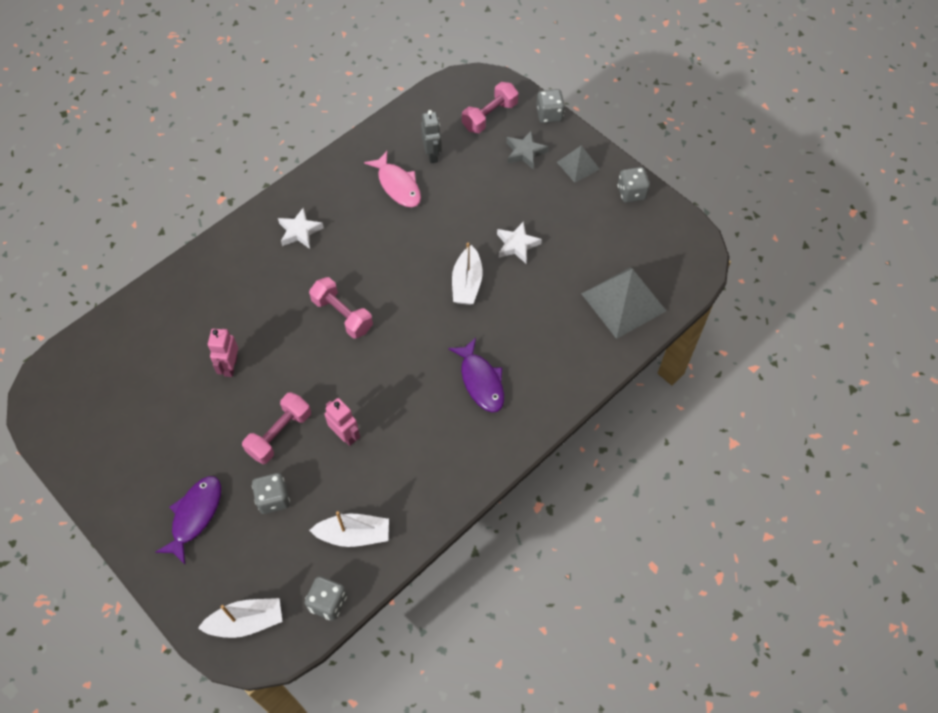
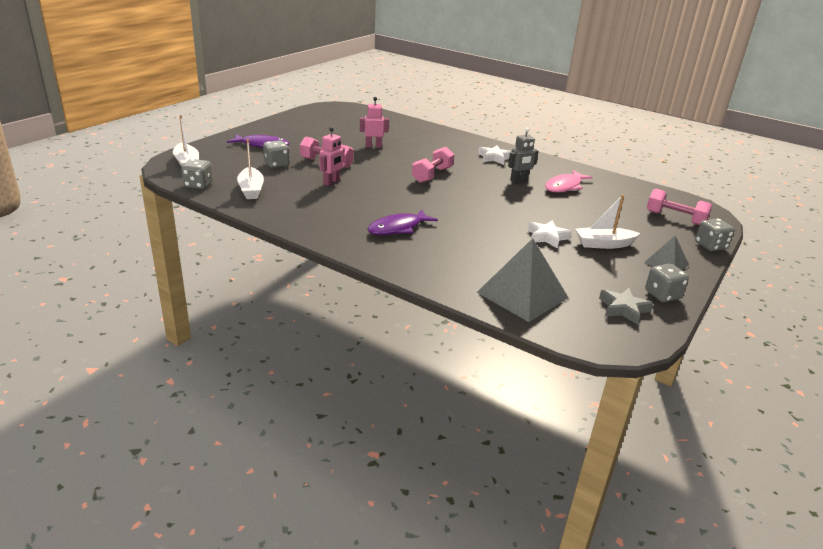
camera: 75 degrees right, 30 degrees down
(432, 155) = (608, 197): grey robot -> grey robot (519, 180)
(467, 283) = (491, 217): white boat -> white boat (603, 244)
(525, 152) = (653, 236): grey star -> grey star (623, 309)

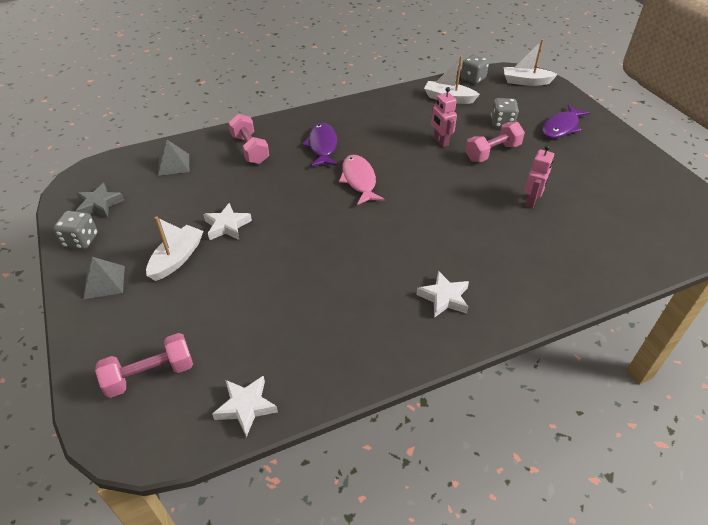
camera: 125 degrees right, 15 degrees up
(432, 175) = (419, 213): pink dumbbell -> pink dumbbell (250, 149)
(519, 180) = (360, 281): grey robot -> none
(522, 295) = (173, 164): grey pyramid -> grey pyramid, size x0.55
(564, 186) = (313, 318): pink fish -> pink fish (359, 180)
(638, 188) = (246, 406): none -> white star
(710, 246) = (79, 353): grey dice -> none

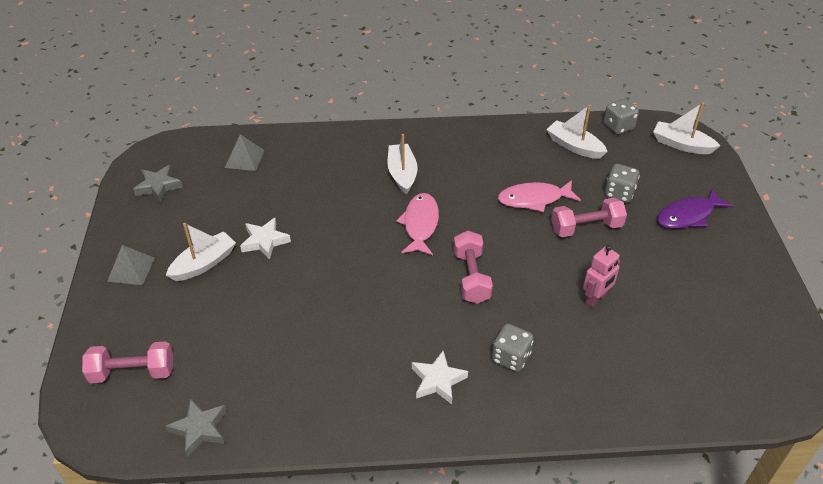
camera: 20 degrees right, 0 degrees up
(81, 240) = (128, 220): grey dice -> grey dice (511, 357)
(246, 406) = (199, 429): white star -> grey star
(250, 149) = (326, 159): pink dumbbell -> pink dumbbell (471, 277)
(322, 146) = (402, 174): purple fish -> white boat
(440, 141) = (534, 199): pink robot -> pink fish

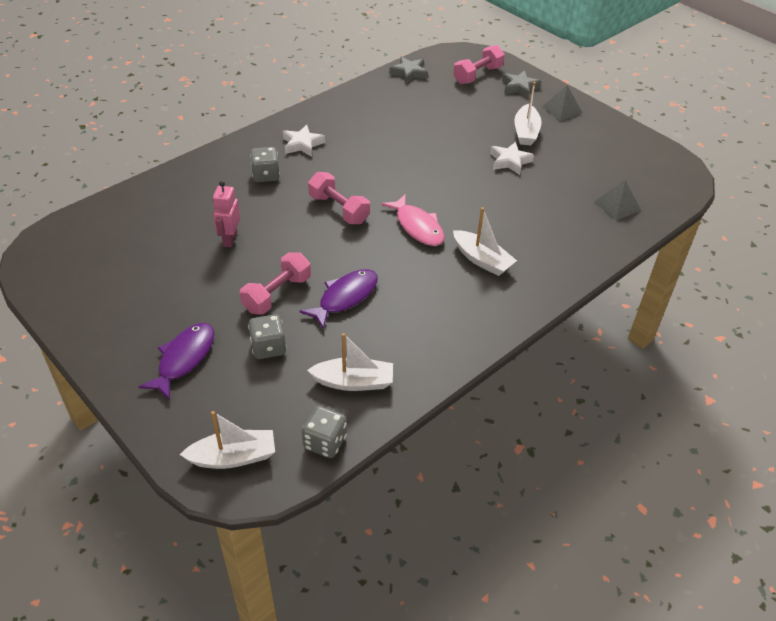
camera: 140 degrees right, 0 degrees up
(158, 186) = (636, 157): grey star -> grey star (519, 87)
(534, 199) = (345, 297): pink fish -> purple fish

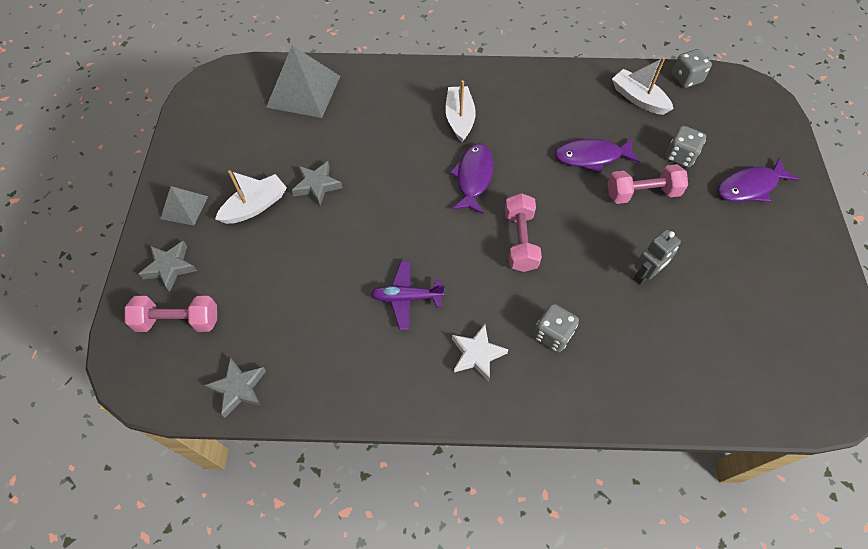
camera: 135 degrees left, 15 degrees up
(230, 239) = (645, 275): pink robot -> grey robot
(233, 457) = (750, 104): white boat -> none
(374, 144) = (406, 298): none -> purple plane
(417, 227) = (473, 177): pink fish -> purple fish
(510, 161) = (317, 185): white star -> grey star
(617, 206) = (303, 91): grey pyramid -> grey pyramid, size x1.81

